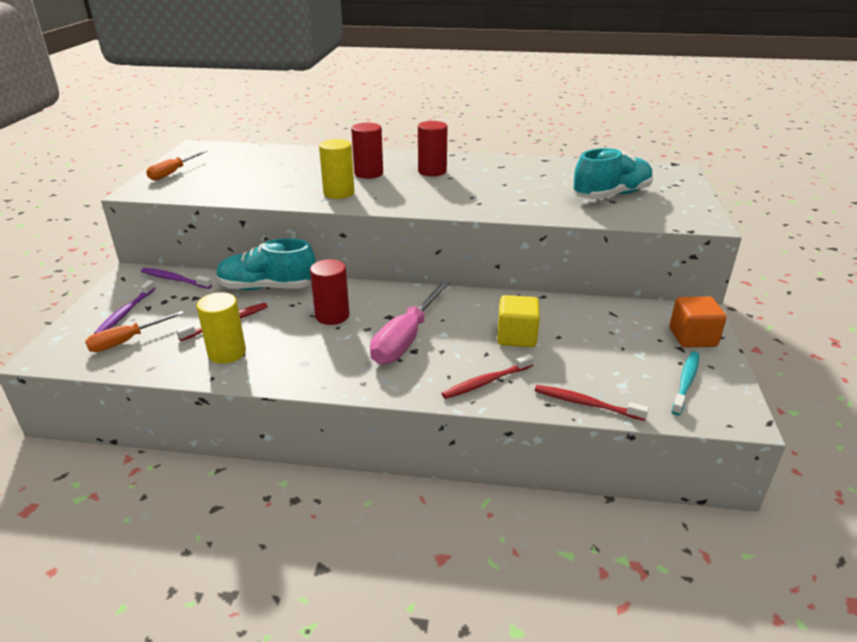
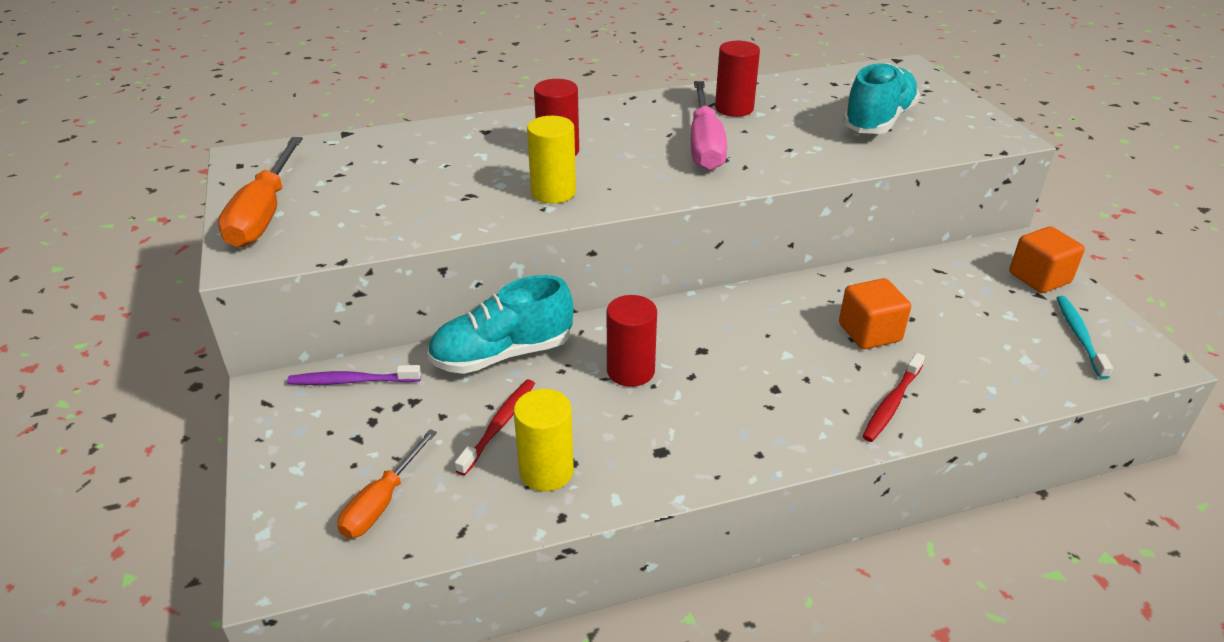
camera: 25 degrees left, 5 degrees up
(126, 312) = (332, 457): purple toothbrush -> none
(173, 173) = (264, 214): orange screwdriver -> orange screwdriver, size x1.60
(406, 339) = (751, 375): pink screwdriver -> pink screwdriver (705, 145)
(432, 171) = (637, 129): red cylinder -> red cylinder (734, 108)
(516, 337) = (869, 332): yellow cube -> orange cube
(586, 404) = (1013, 395): red toothbrush -> none

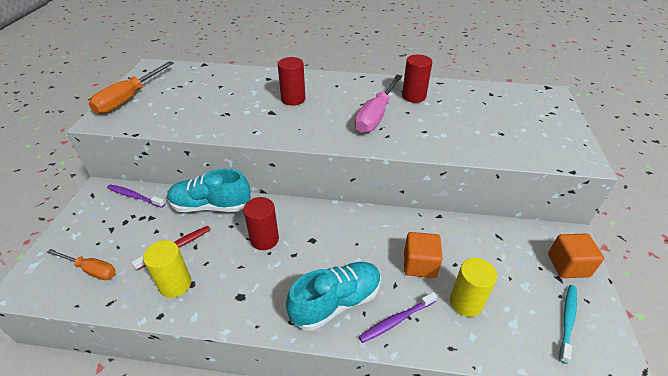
camera: 25 degrees right, 5 degrees up
(382, 502) = (91, 270): orange screwdriver -> orange screwdriver turned 120 degrees counterclockwise
(553, 192) = (268, 123): yellow cylinder -> yellow cylinder (466, 302)
(878, 121) = (499, 126): turquoise shoe -> turquoise shoe (336, 302)
(892, 403) = (396, 320): red toothbrush -> purple toothbrush

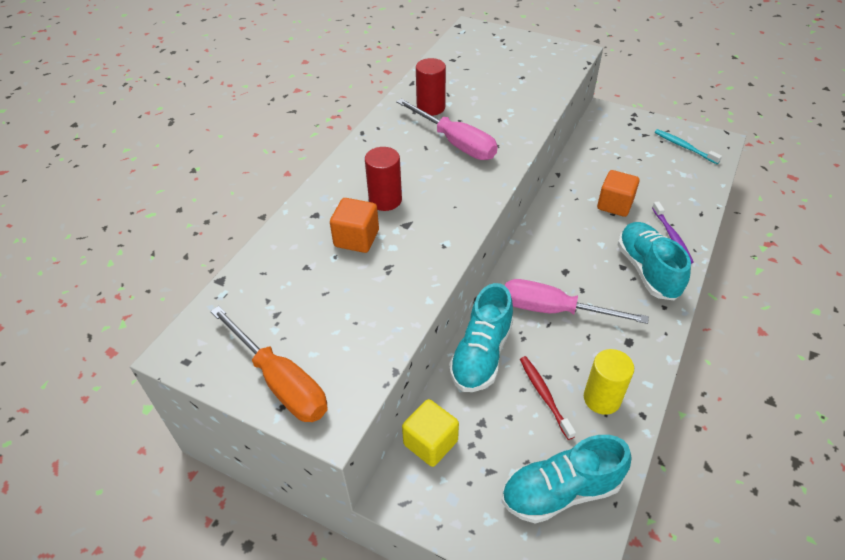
camera: 70 degrees left, 5 degrees up
(91, 270) = (560, 491): orange screwdriver -> turquoise shoe
(135, 196) = (430, 443): purple toothbrush -> yellow cube
(264, 239) = (553, 310): red cylinder -> pink screwdriver
(466, 302) = (660, 191): yellow cylinder -> none
(568, 265) = (633, 125): orange cube -> orange cube (356, 238)

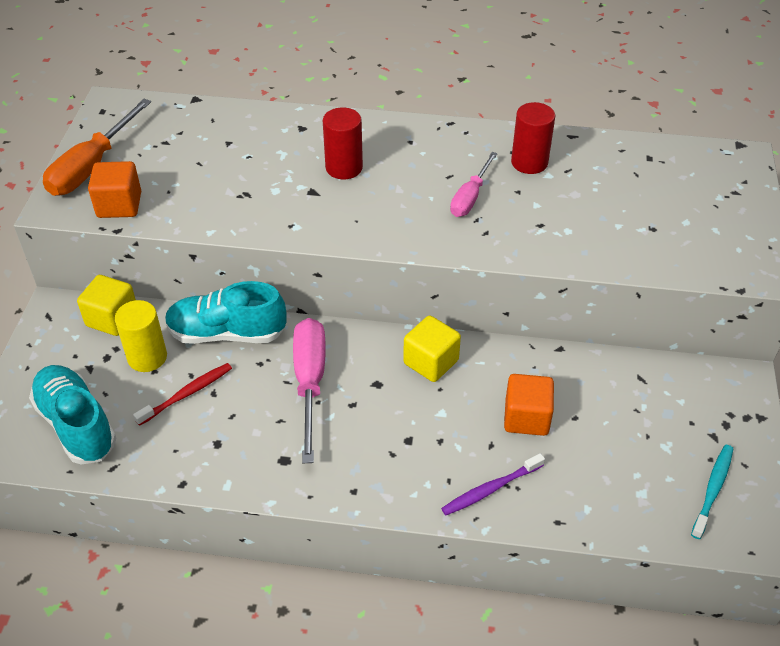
camera: 70 degrees right, 0 degrees up
(356, 238) = (278, 163): orange cube -> orange cube (119, 205)
(455, 143) = (470, 197): pink screwdriver -> pink screwdriver, size x0.63
(552, 237) = (431, 362): none -> yellow cube
(602, 398) = (195, 444): yellow cylinder -> yellow cylinder (147, 357)
(647, 270) = (412, 467): turquoise shoe -> none

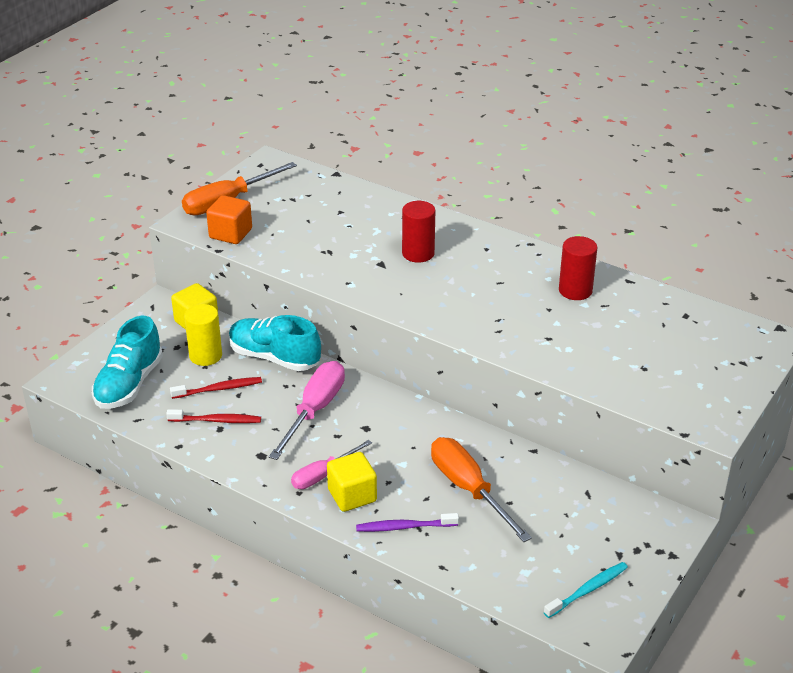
camera: 25 degrees right, 10 degrees down
(76, 425) = (129, 384): turquoise shoe -> turquoise shoe turned 150 degrees counterclockwise
(207, 435) = (216, 420): none -> red toothbrush
(431, 362) = (419, 426): yellow cube -> yellow cube (352, 495)
(470, 197) = (505, 302): pink screwdriver -> pink screwdriver (323, 475)
(526, 418) = (469, 489): orange cube -> orange screwdriver

